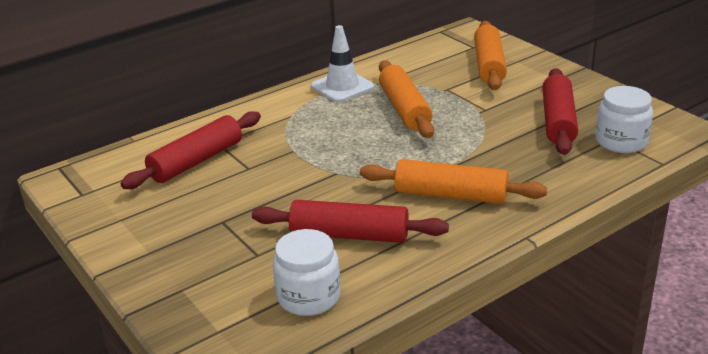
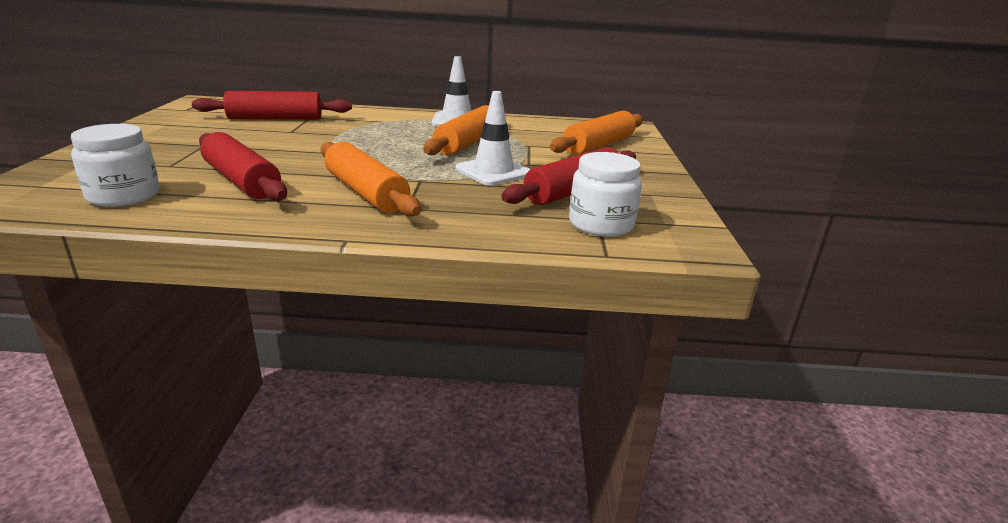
camera: 35 degrees right, 5 degrees down
(481, 129) = (493, 171): none -> white traffic cone

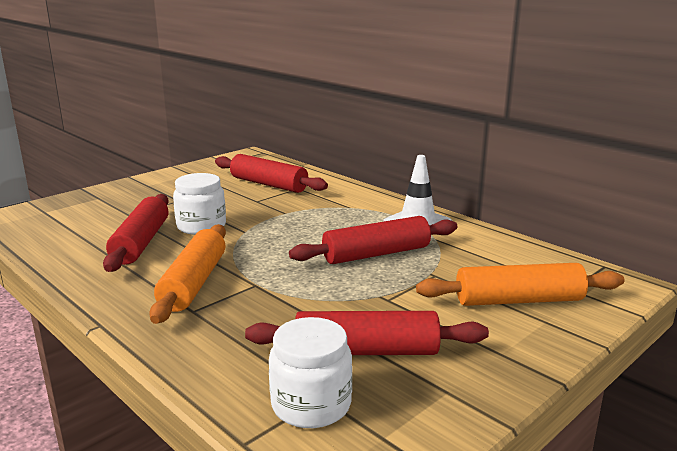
camera: 45 degrees right, 5 degrees down
(124, 196) = (64, 234): white jar -> white jar (201, 226)
(467, 143) = (376, 254): orange rolling pin -> red rolling pin
(493, 171) = (334, 297): white traffic cone -> none

